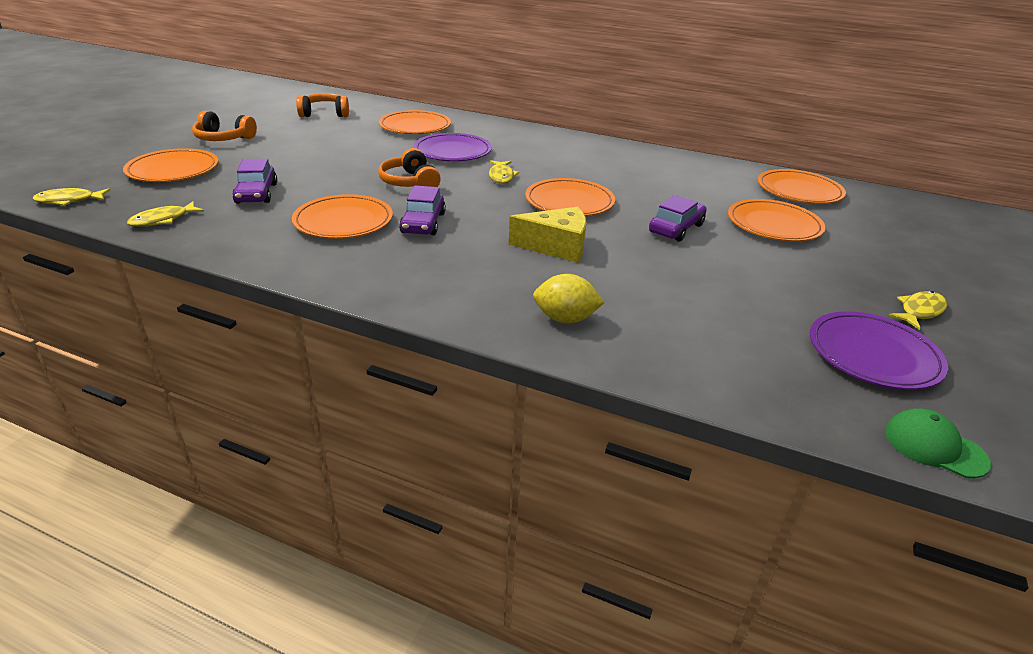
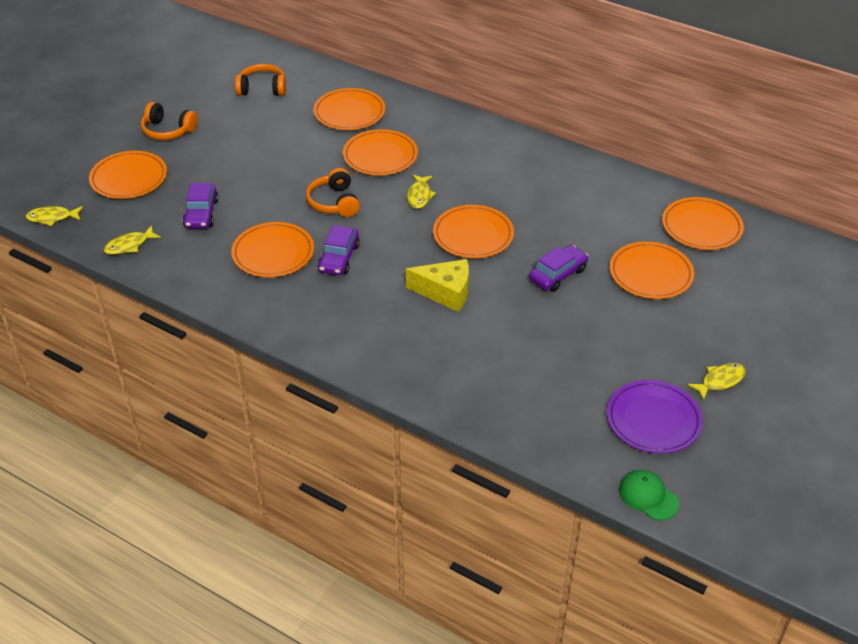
camera: 10 degrees right, 10 degrees up
(452, 151) = (380, 156): purple plate -> orange plate
(565, 319) = (431, 370): yellow lemon -> none

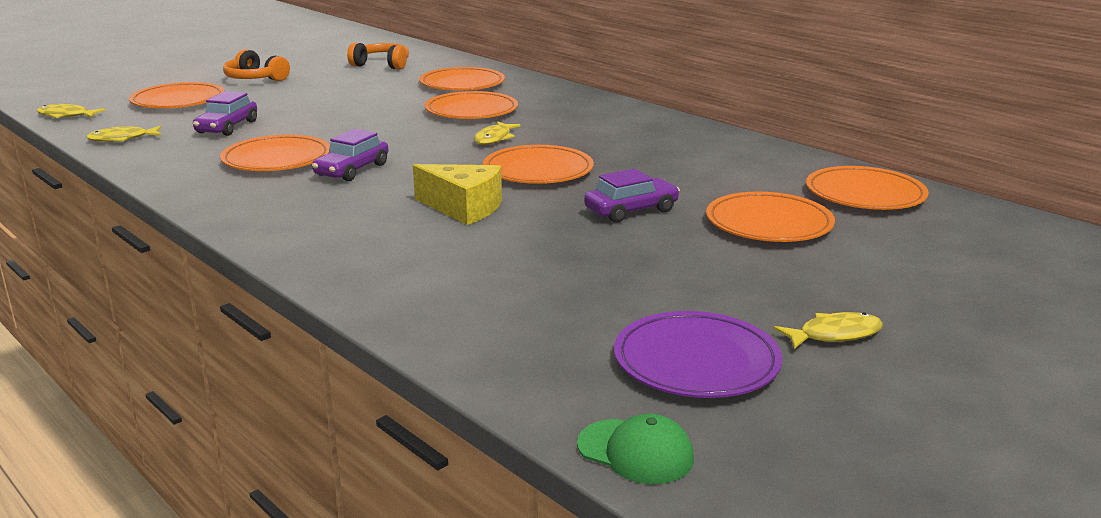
camera: 15 degrees right, 20 degrees down
(334, 202) = (387, 134): orange headphones -> none
(648, 496) = (635, 452): green cap -> green cap turned 150 degrees clockwise

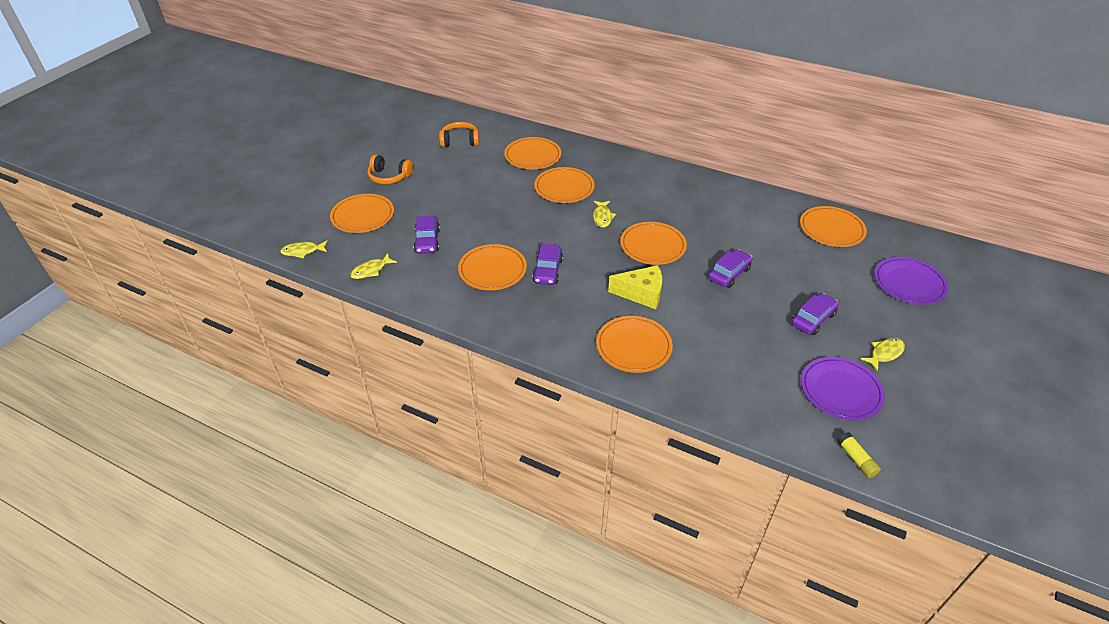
camera: 20 degrees left, 20 degrees up
(635, 452) = (856, 459): green cap -> yellow glue stick
(730, 275) = (813, 319): none -> purple car
(769, 223) = (802, 268): orange plate -> orange plate (633, 346)
(964, 267) = (909, 283): none -> purple plate

